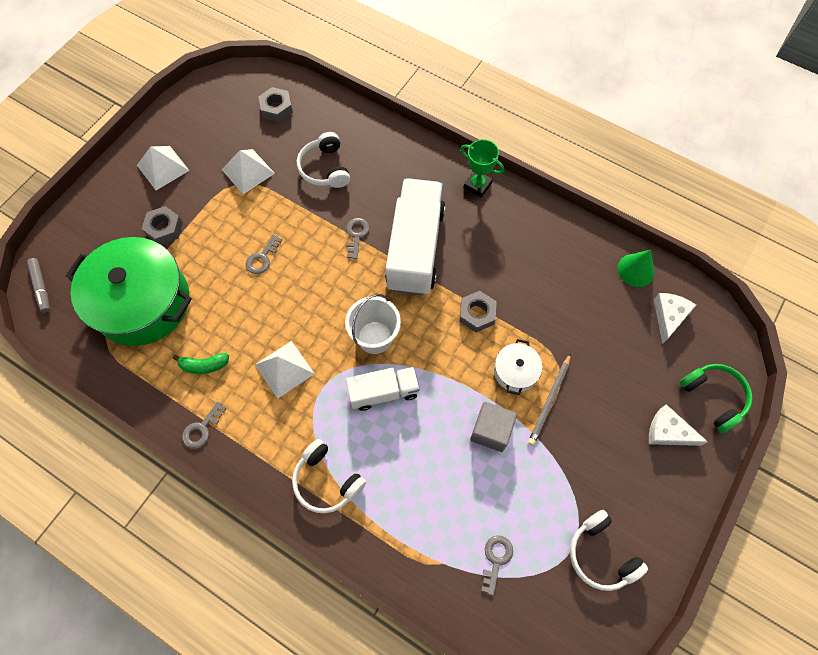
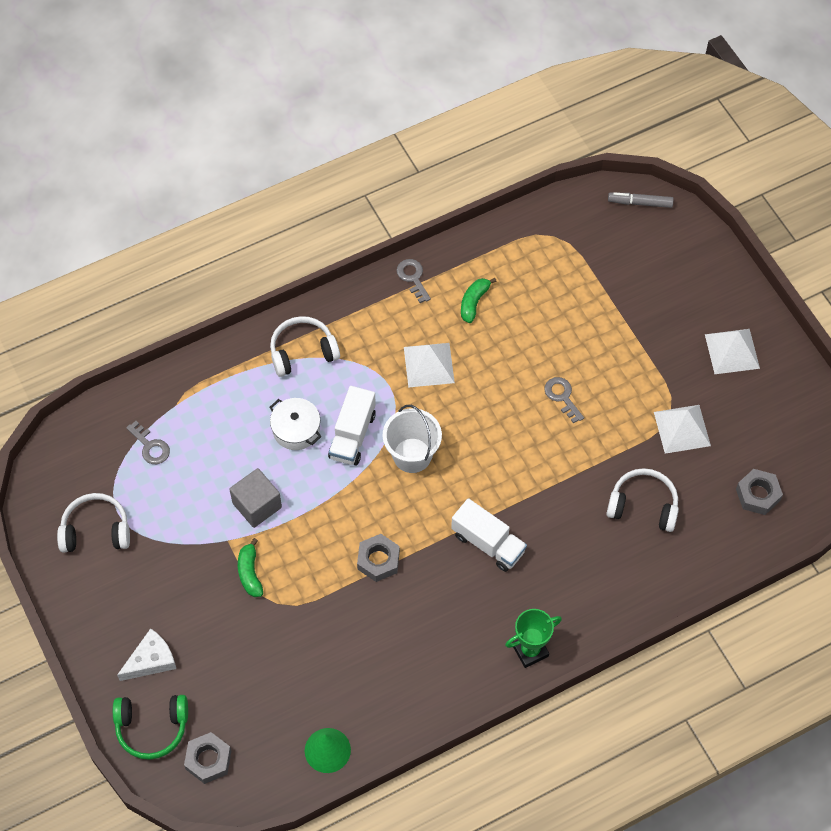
camera: 120 degrees right, 5 degrees down
(142, 302) = (572, 277): green pot -> none
(164, 228) = (650, 325): grey nut -> grey nut (208, 760)
(356, 235) = (538, 495): grey key -> none
(415, 248) = (488, 543): white truck -> white truck, size x0.56
(515, 371) = (297, 560): white pot -> white pot (296, 429)
(549, 401) = (250, 573): grey pencil -> green banana
(669, 316) = (257, 746): white cheese -> none

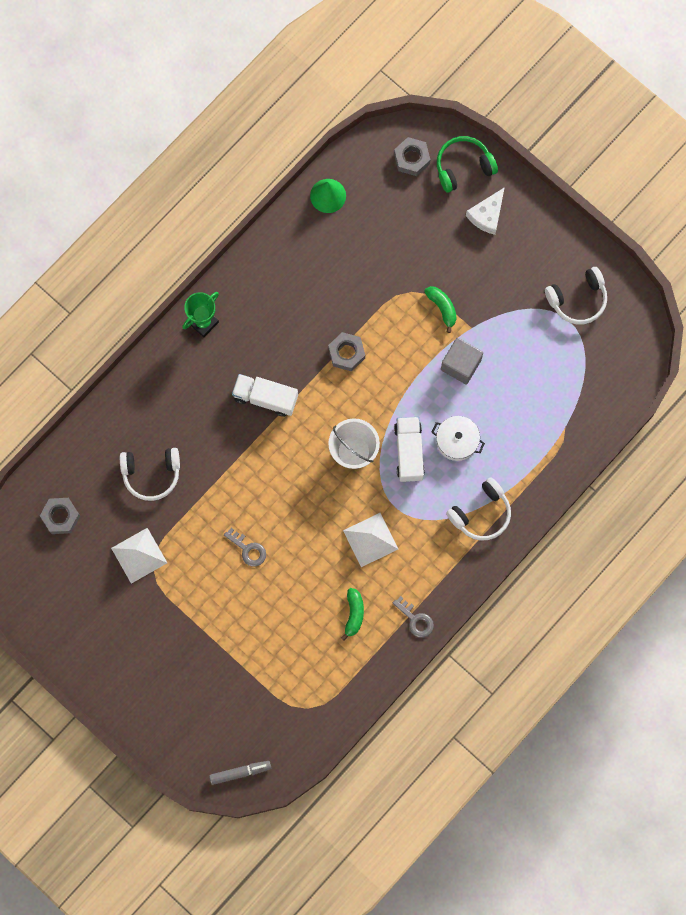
camera: 160 degrees right, 15 degrees up
(150, 446) = (568, 384): grey key -> none
(732, 351) = (116, 645): white pyramid -> none

